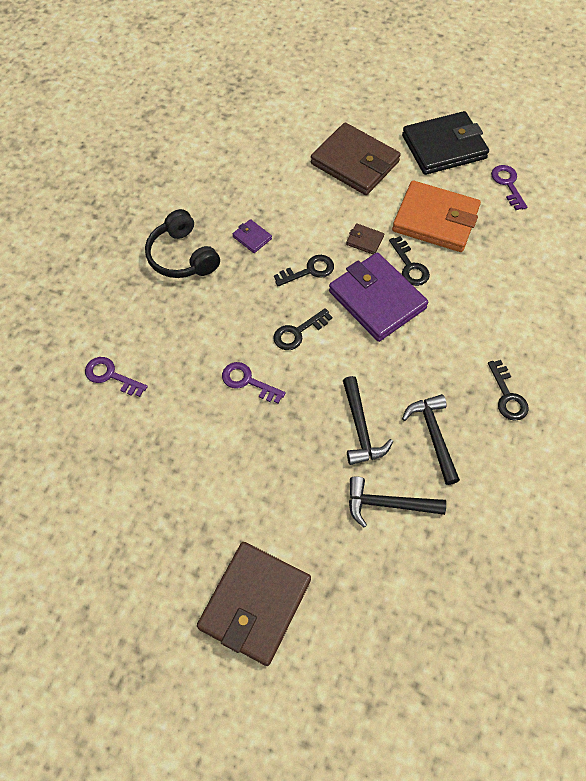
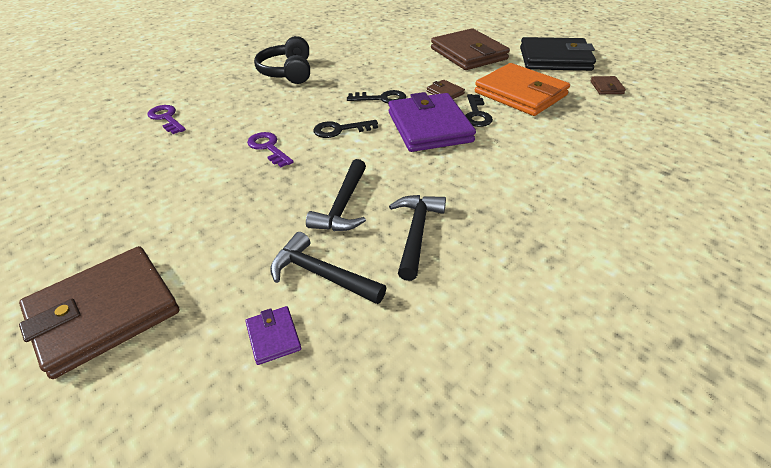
camera: 25 degrees right, 20 degrees down
(252, 237) = (350, 73): purple wallet -> purple wallet (273, 337)
(507, 184) = (606, 87): purple key -> brown wallet
(507, 396) = (524, 225): black key -> none

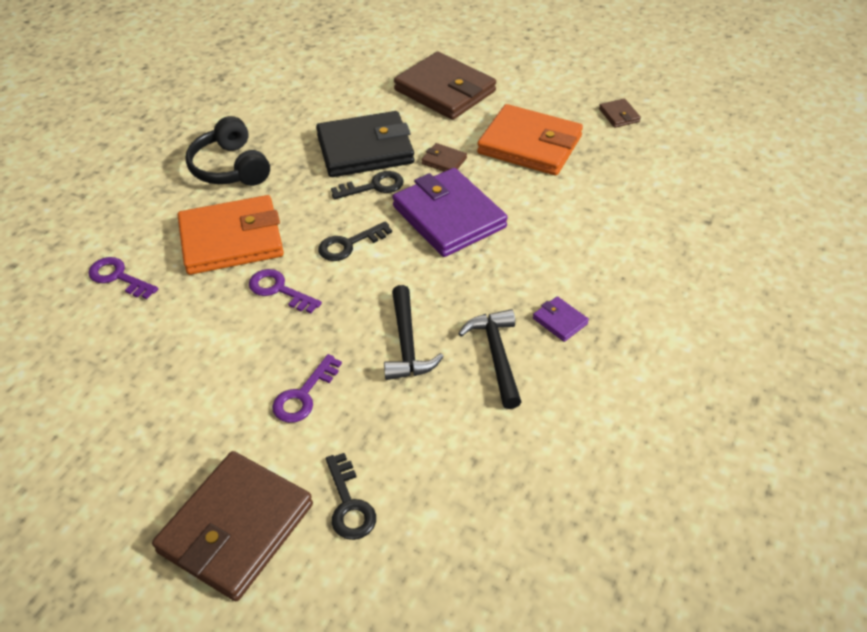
camera: 20 degrees left, 5 degrees up
(235, 223) = (303, 395): none -> purple key
(258, 111) = (231, 240): none -> orange wallet
(273, 337) = (418, 499): purple wallet -> purple wallet (560, 321)
(321, 275) = (427, 426): black hammer -> none
(476, 114) = (493, 186): black key -> black key (349, 504)
(555, 59) = (549, 80): black wallet -> black wallet (365, 149)

